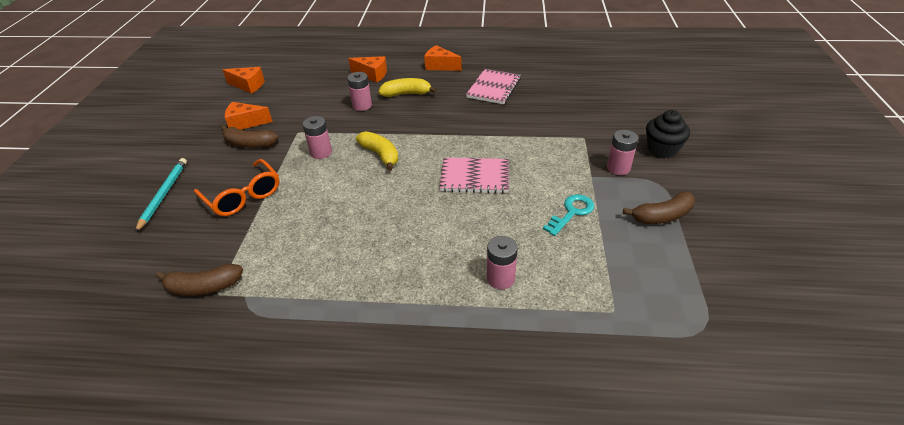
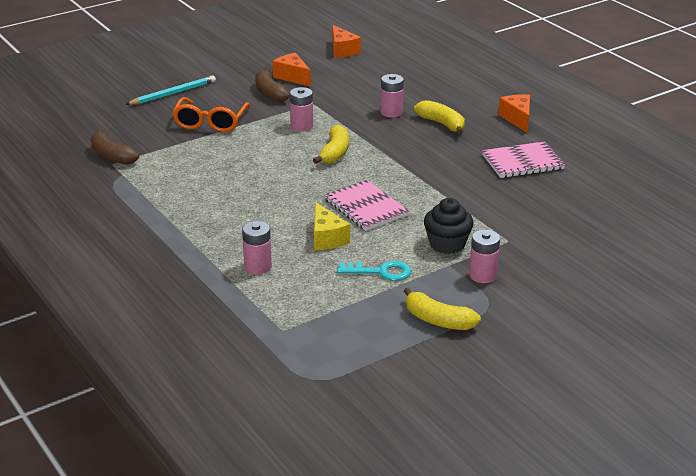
camera: 50 degrees right, 10 degrees down
(372, 75) = (447, 94): orange cheese -> none
(497, 217) = (327, 238): none -> yellow cheese
(662, 148) = (554, 291): black cupcake -> black cupcake (447, 244)
(662, 216) = (438, 320): brown banana -> yellow banana

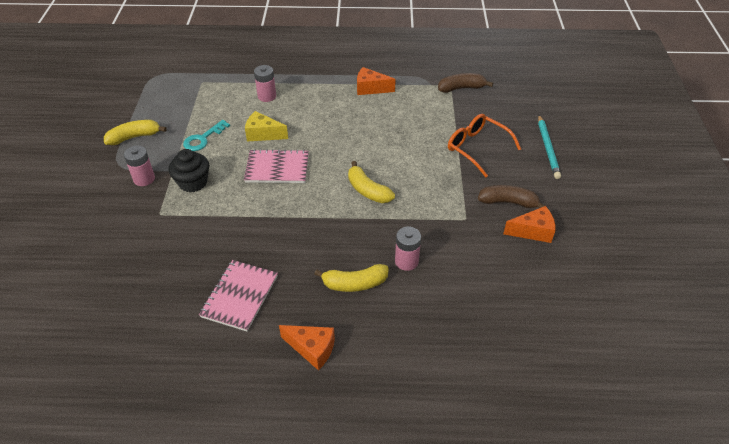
camera: 125 degrees right, 15 degrees up
(301, 126) = (428, 193): pink battery -> none
(342, 50) = (577, 300): orange cheese -> orange cheese (370, 88)

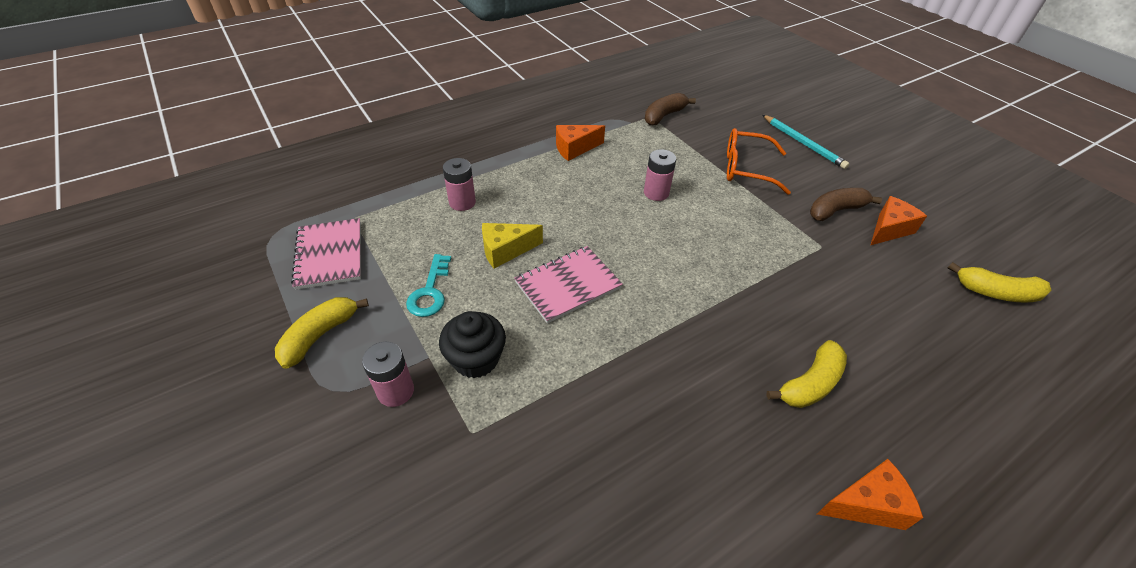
camera: 35 degrees left, 0 degrees up
(240, 296) = (706, 489): pink notebook -> pink notebook (329, 255)
(367, 190) = (697, 262): yellow banana -> yellow banana (995, 292)
(406, 261) = (826, 324): pink battery -> pink battery (656, 193)

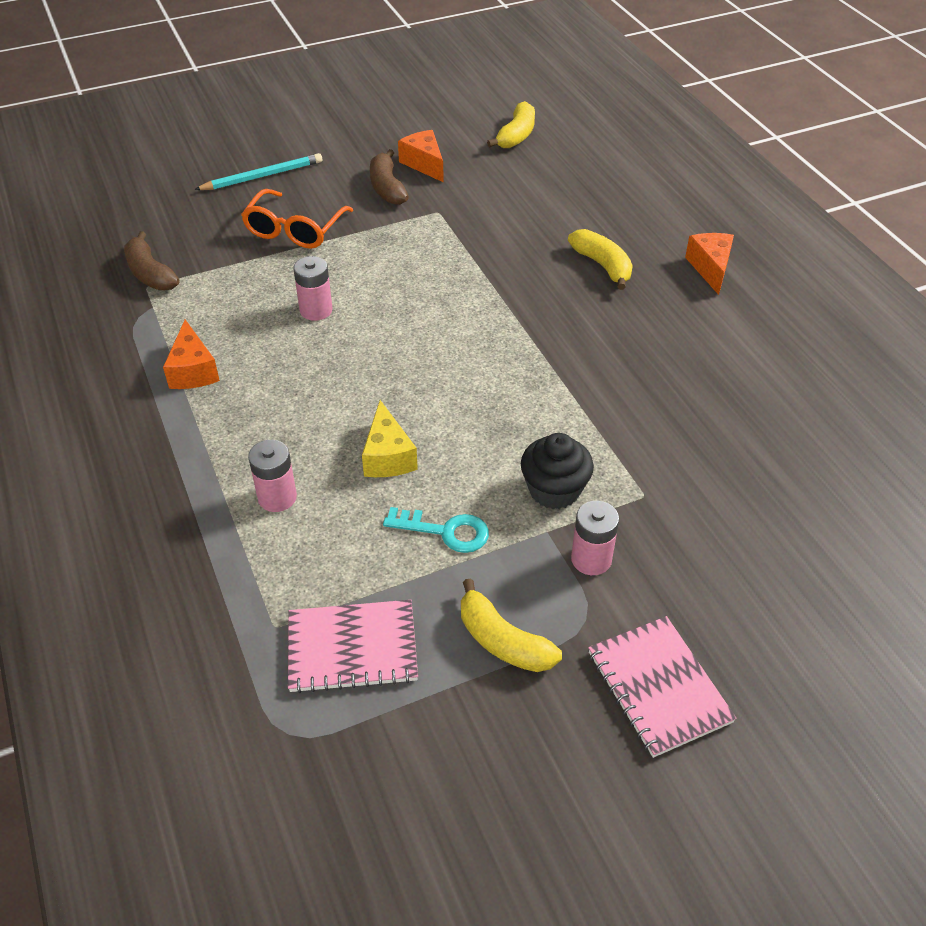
camera: 80 degrees left, 0 degrees up
(568, 285) = (457, 406): pink notebook -> pink notebook (658, 687)

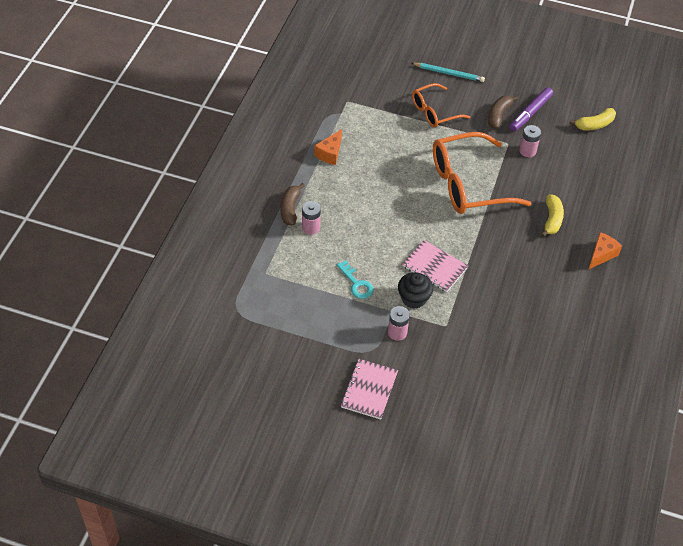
camera: 40 degrees right, 5 degrees up
(150, 273) = (354, 96): brown banana -> brown banana (290, 208)
(316, 310) = (403, 158): pink battery -> pink battery (527, 151)
(352, 648) = (283, 299): pink notebook -> pink notebook (434, 267)
(388, 456) = (366, 240): yellow cheese -> none
(424, 164) = (530, 113): orange cheese -> purple marker
(446, 288) = (469, 184): none -> orange glasses
(502, 641) = (334, 335): yellow banana -> none

